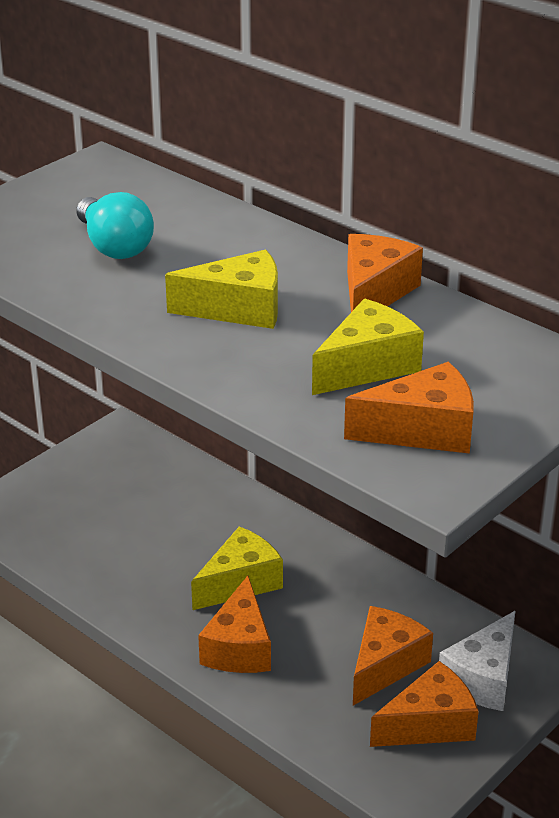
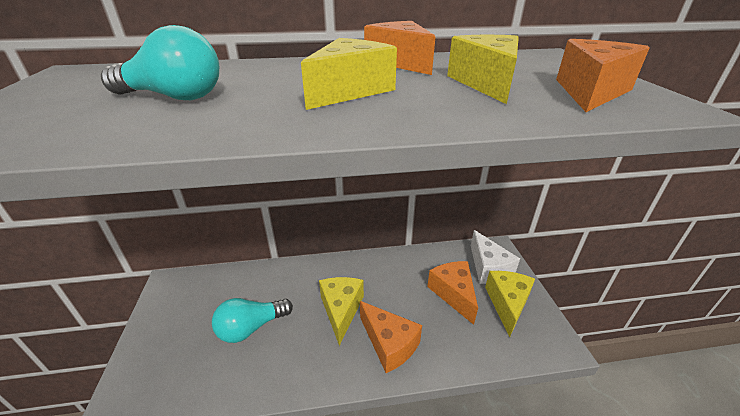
camera: 50 degrees left, 0 degrees up
(139, 532) = (251, 328): none -> turquoise light bulb
(430, 724) = (507, 304): orange cheese -> yellow cheese

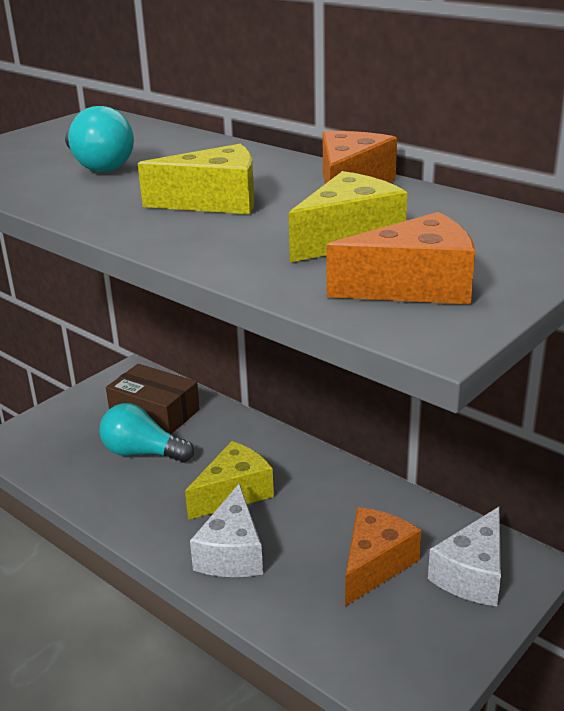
camera: 50 degrees right, 5 degrees down
(223, 297) = (154, 412): none -> brown box
(389, 344) = (232, 552): orange cheese -> white cheese
(507, 304) = (424, 622): yellow cheese -> none

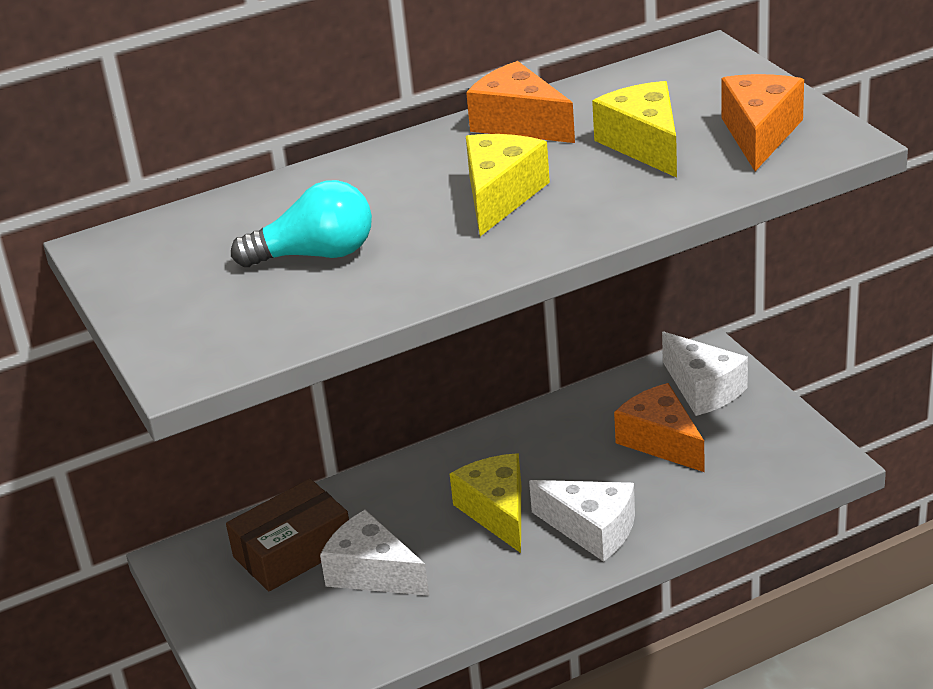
camera: 65 degrees left, 5 degrees up
(142, 453) = (372, 572): turquoise light bulb -> white cheese

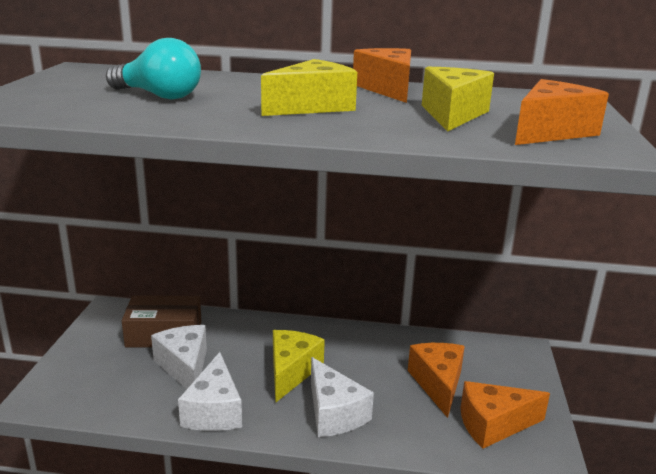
camera: 30 degrees right, 10 degrees down
(703, 389) = (499, 368): white cheese -> white cheese (214, 410)
(752, 455) = (493, 424): none -> orange cheese

